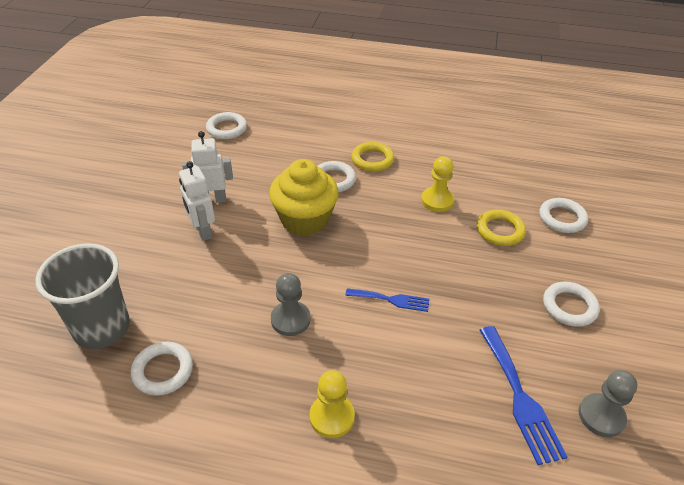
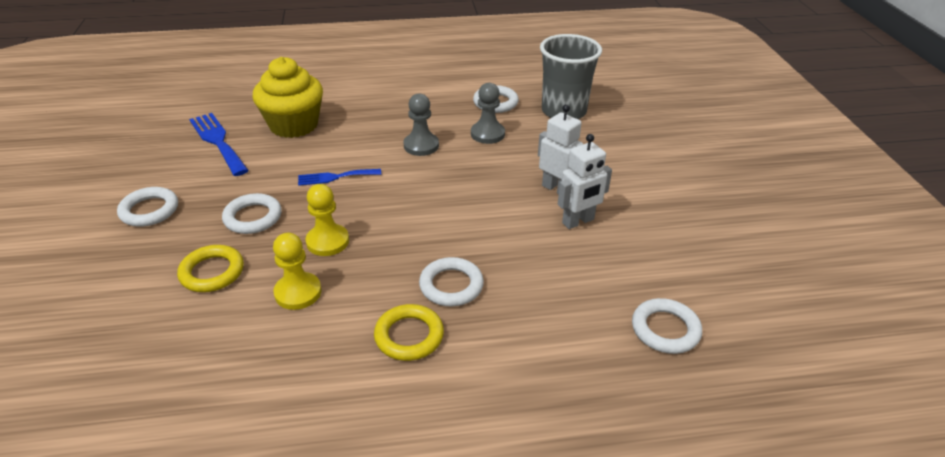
camera: 160 degrees right, 5 degrees down
(304, 219) = (458, 226): yellow cupcake -> yellow cupcake (294, 125)
(332, 417) = (362, 107): yellow pawn -> yellow pawn (327, 241)
(562, 218) = (116, 312): white ring -> white ring (253, 217)
(601, 416) = (153, 144): grey pawn -> grey pawn (487, 134)

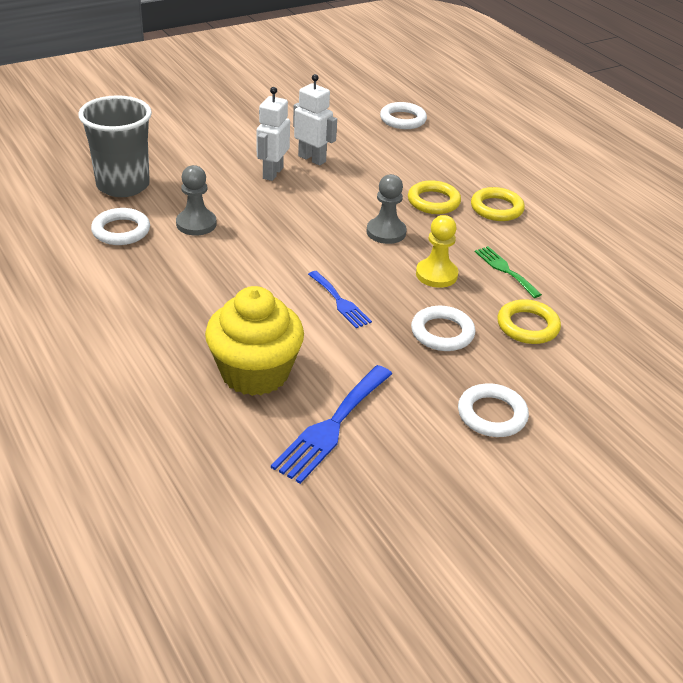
camera: 115 degrees left, 0 degrees up
(298, 292) = (505, 270): yellow pawn -> green fork
(421, 146) = (244, 261): grey pawn -> grey pawn (386, 232)
(451, 285) = (433, 201): white ring -> yellow ring

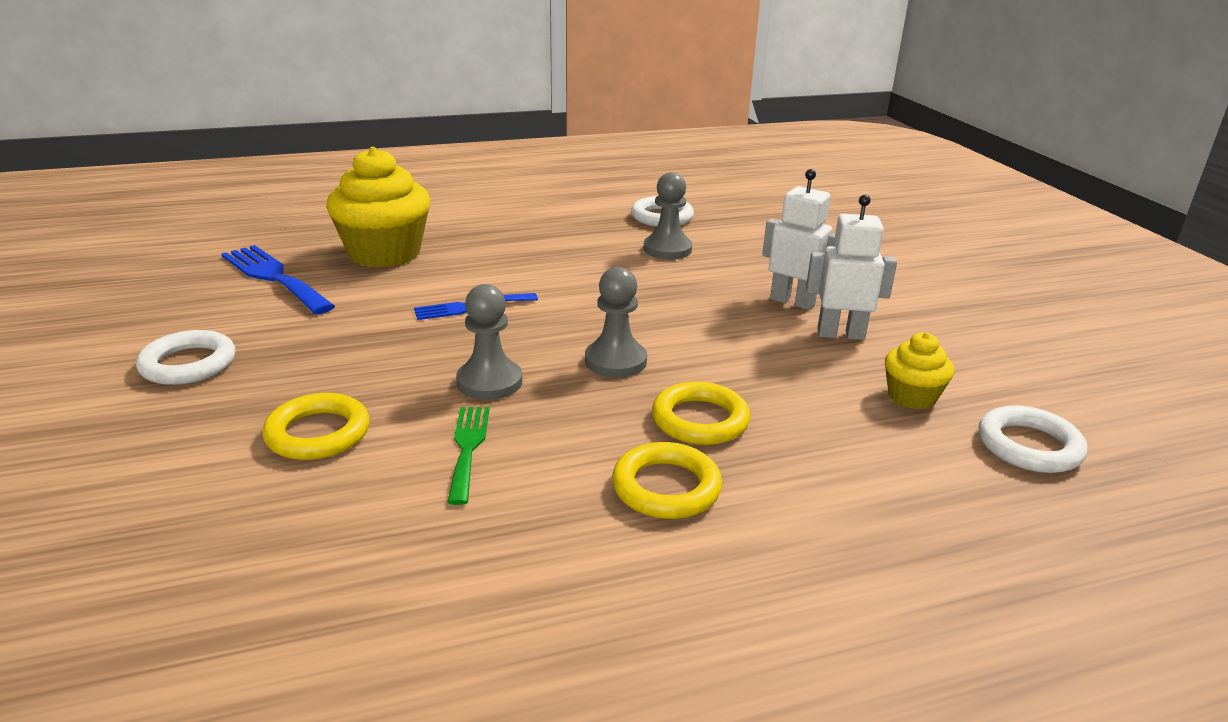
camera: 105 degrees right, 10 degrees down
(123, 185) = (757, 222): grey cup -> none
(312, 159) = (840, 334): white robot -> white robot turned 135 degrees counterclockwise
(374, 143) = (912, 396): none -> yellow cupcake
(436, 275) = (489, 382): yellow pawn -> grey pawn
(442, 333) = (361, 361): white ring -> none
(505, 270) = (468, 448): green fork -> green fork turned 75 degrees counterclockwise

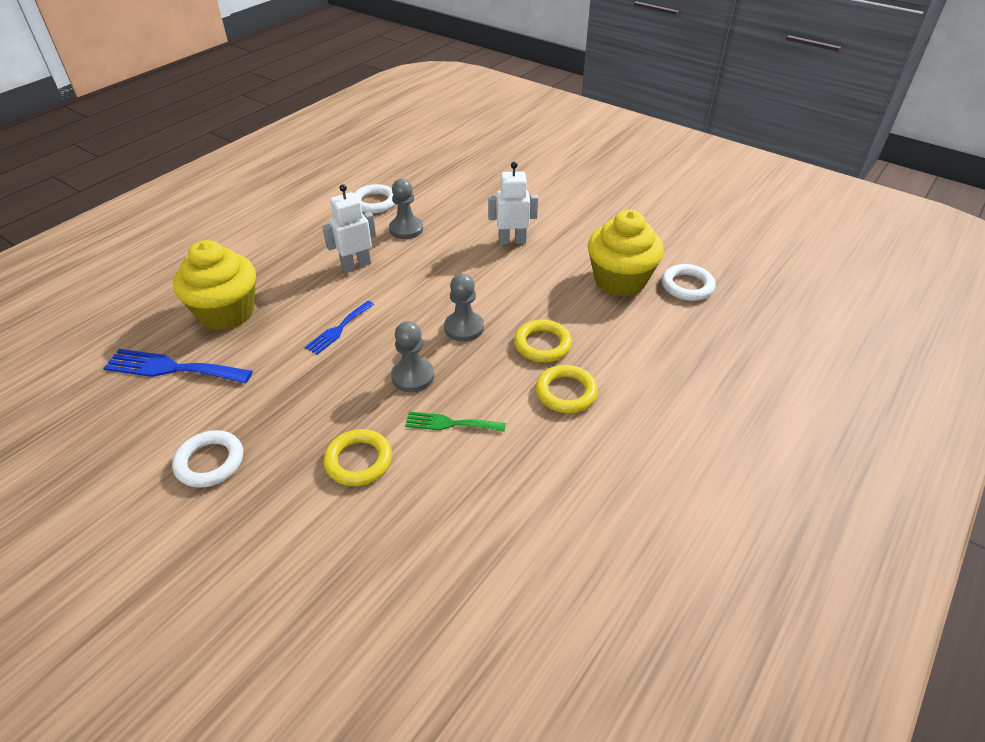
camera: 35 degrees left, 15 degrees up
(468, 448) = (450, 423): green fork -> green fork turned 45 degrees counterclockwise
(840, 334) = (555, 254): white robot -> white robot (356, 265)
(912, 396) = (620, 280): yellow cupcake -> yellow cupcake, size x1.96

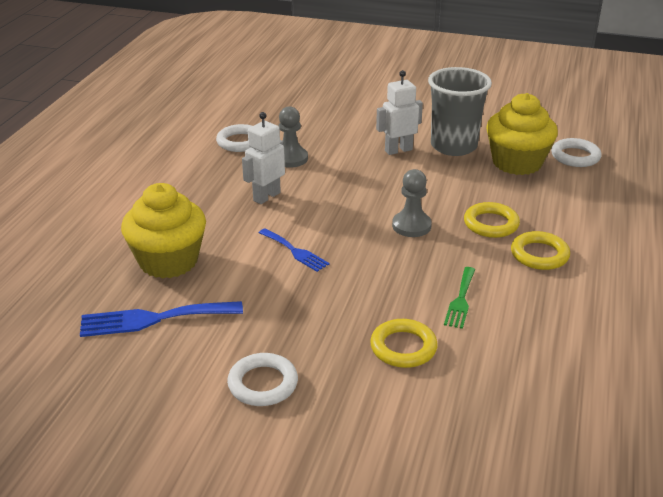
camera: 20 degrees left, 10 degrees down
(338, 329) = (295, 251): blue fork -> blue fork turned 60 degrees counterclockwise
(413, 376) = (397, 273): grey pawn -> none
(450, 423) = (460, 300): green fork -> green fork turned 60 degrees counterclockwise
(569, 248) = (453, 146): none -> grey cup

